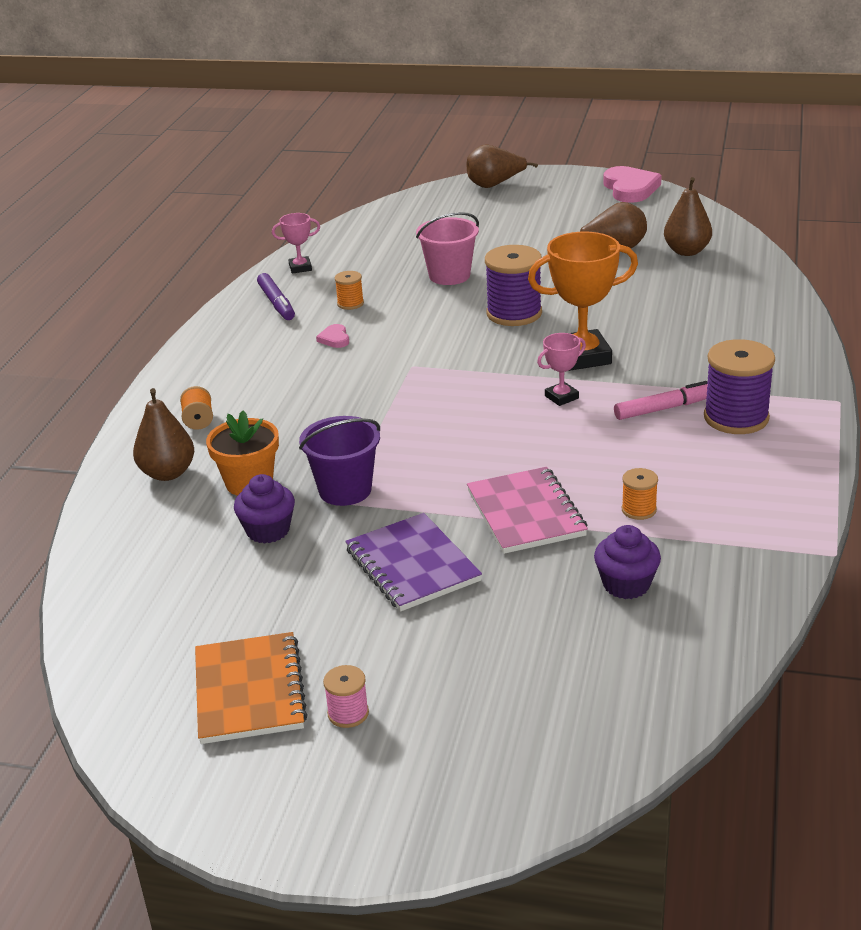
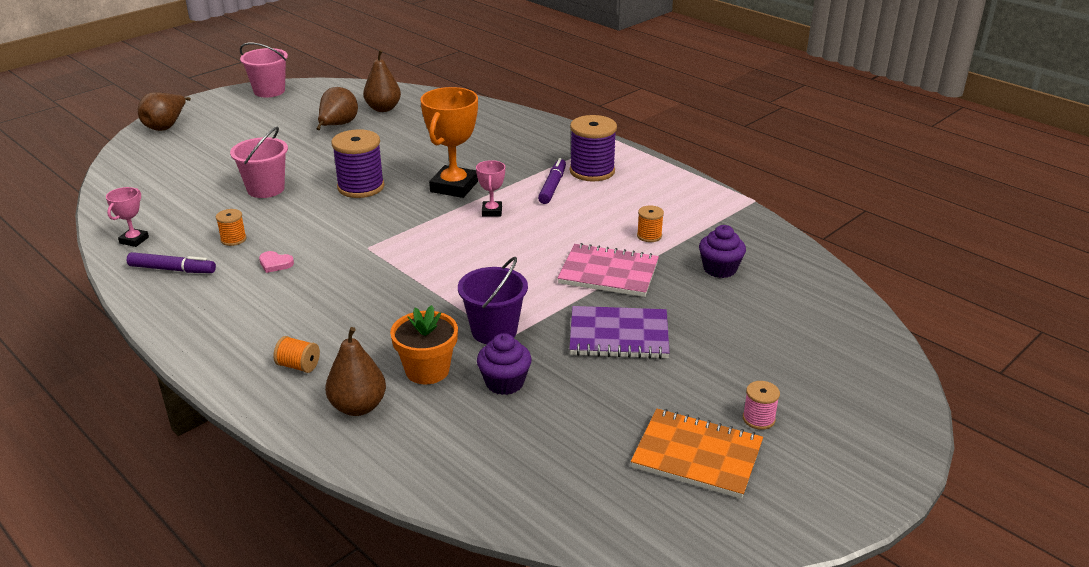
camera: 60 degrees left, 0 degrees up
(630, 188) = (269, 91): pink heart -> pink bucket
(664, 408) = (552, 186): pink marker -> purple marker

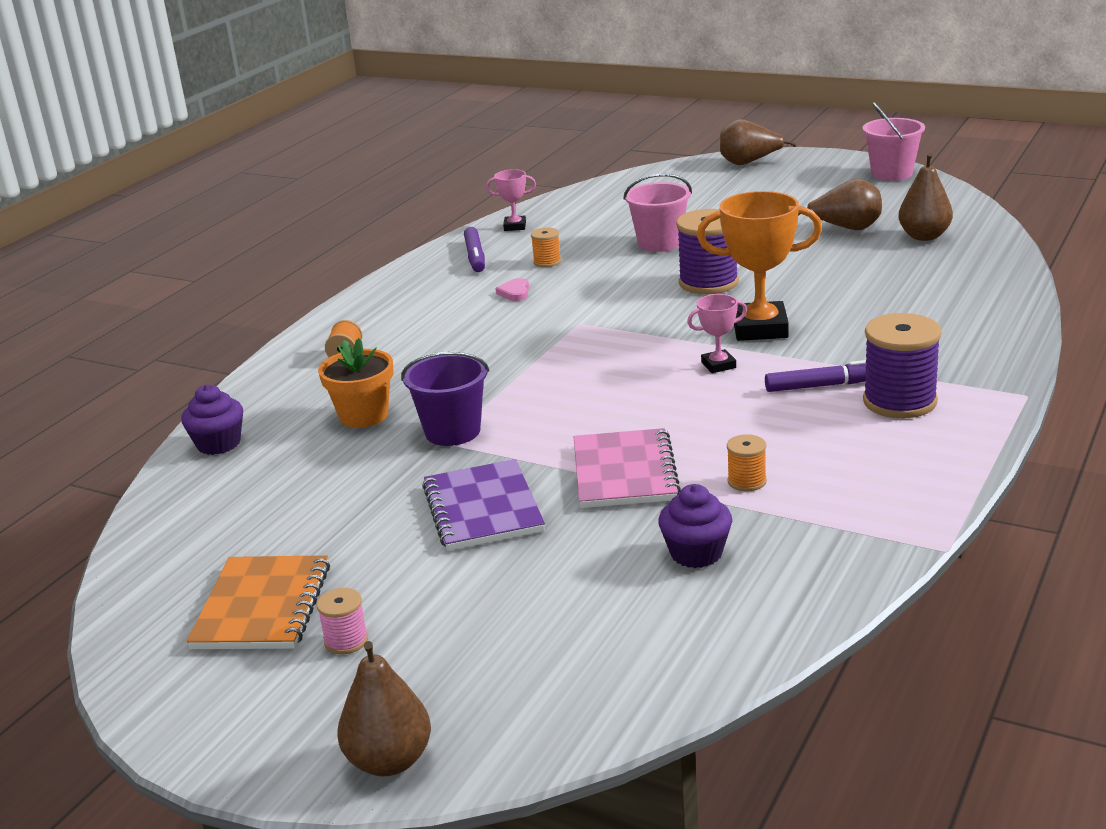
camera: 75 degrees right, 5 degrees down
(358, 407) = (292, 399): brown pear -> brown pear (389, 761)
(504, 382) = (358, 461): purple cupcake -> purple cupcake (218, 444)

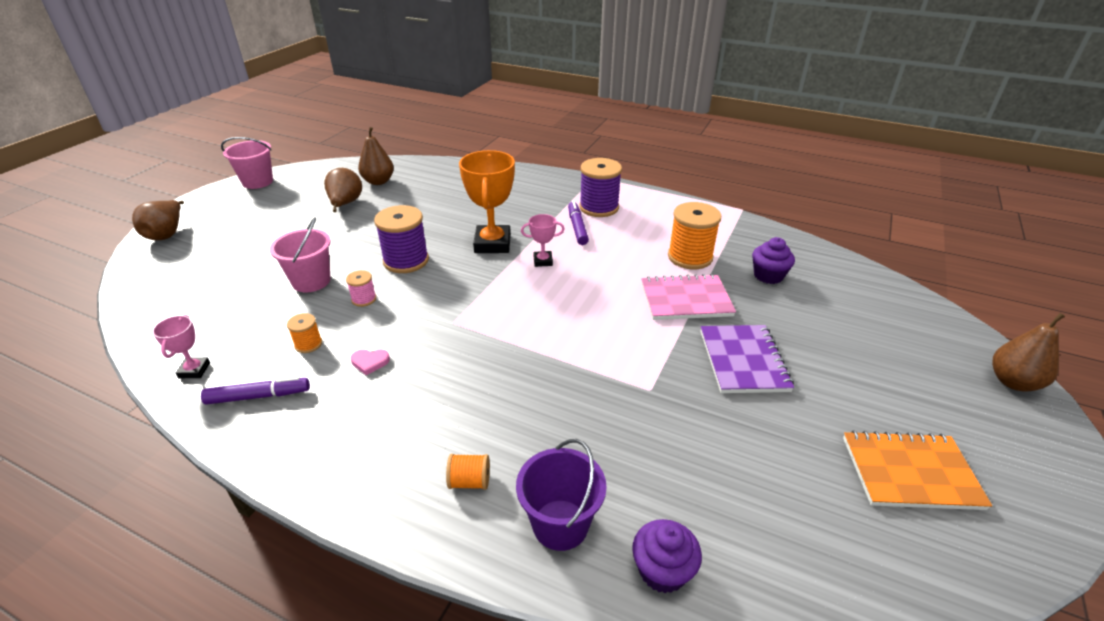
camera: 95 degrees left, 10 degrees up
(346, 641) = (922, 416): pink spool -> pink spool (364, 299)
(363, 415) = (604, 448): orange flower pot -> none
(452, 431) = (634, 385): purple bucket -> purple bucket (560, 524)
(483, 509) = (743, 361): purple notebook -> purple notebook turned 75 degrees counterclockwise
(718, 365) = (543, 261): pink trophy -> pink trophy turned 75 degrees counterclockwise
(747, 481) = (690, 257): orange spool -> orange spool, size x2.02

